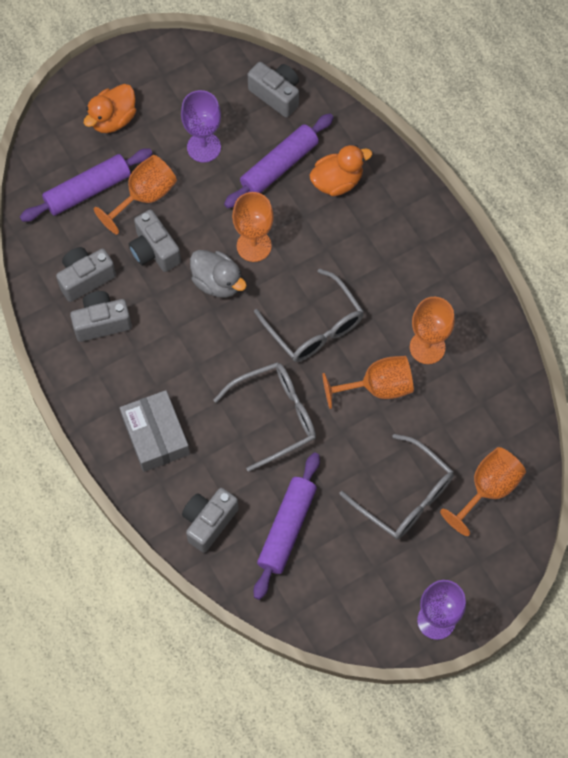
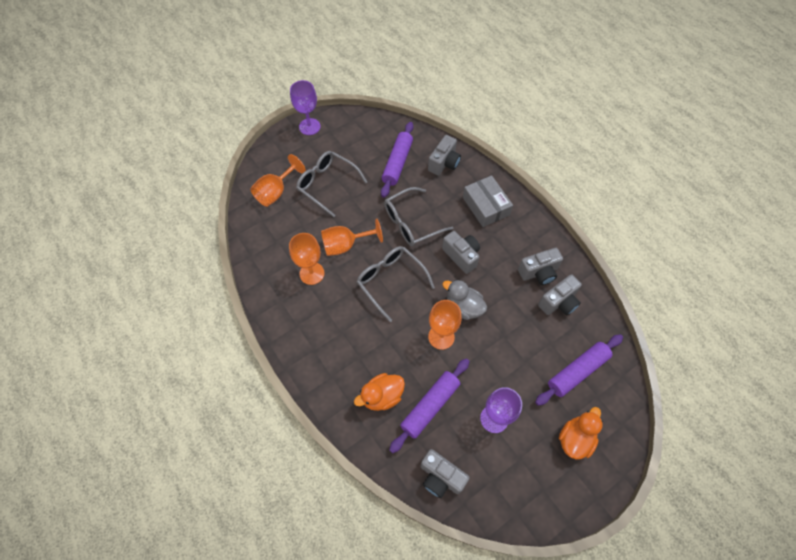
camera: 175 degrees right, 5 degrees down
(144, 197) = (532, 370): orange goblet -> none
(154, 250) = (514, 327): grey camera -> grey camera (461, 256)

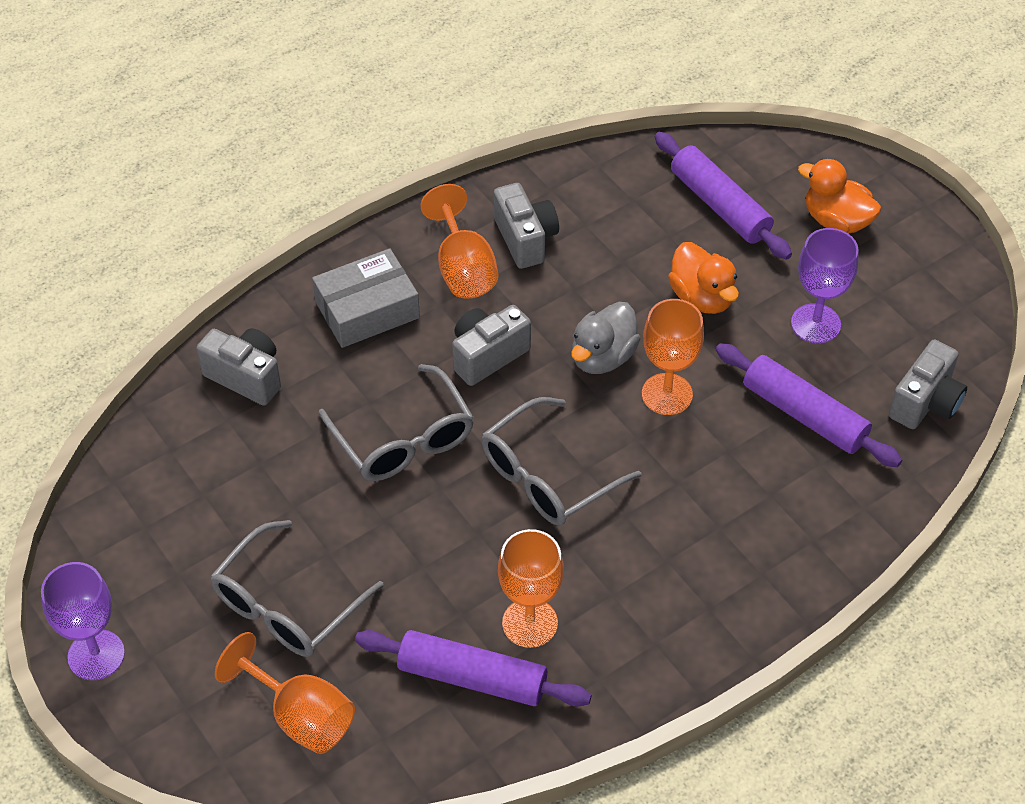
camera: 90 degrees left, 10 degrees down
(345, 245) = (457, 560): orange goblet -> orange goblet (463, 268)
(382, 396) = (793, 489): orange duck -> orange duck (702, 297)
(397, 163) = (237, 464): purple rolling pin -> purple rolling pin (472, 677)
(558, 302) = (588, 216): grey camera -> none

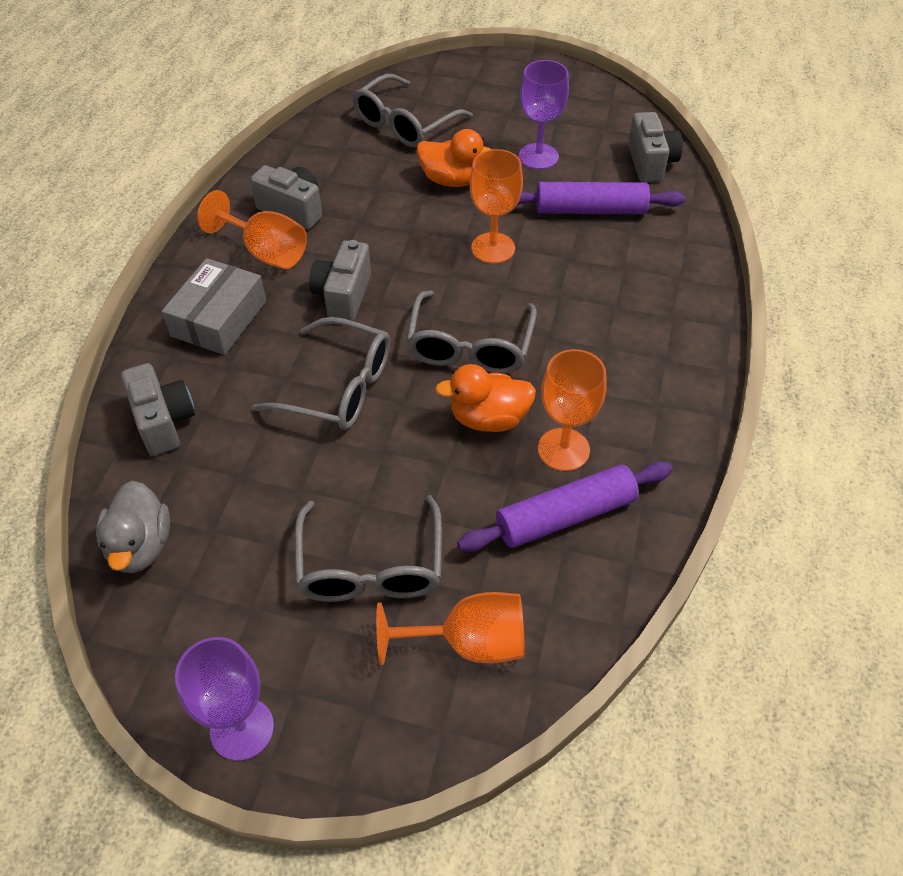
camera: 40 degrees left, 0 degrees up
(246, 377) = (164, 422): grey camera -> grey camera turned 75 degrees clockwise
(602, 357) = (425, 251): grey duck -> grey duck (140, 546)
(719, 205) = (404, 124): purple rolling pin -> grey glasses
(836, 221) = (486, 96): orange duck -> orange duck (488, 418)

